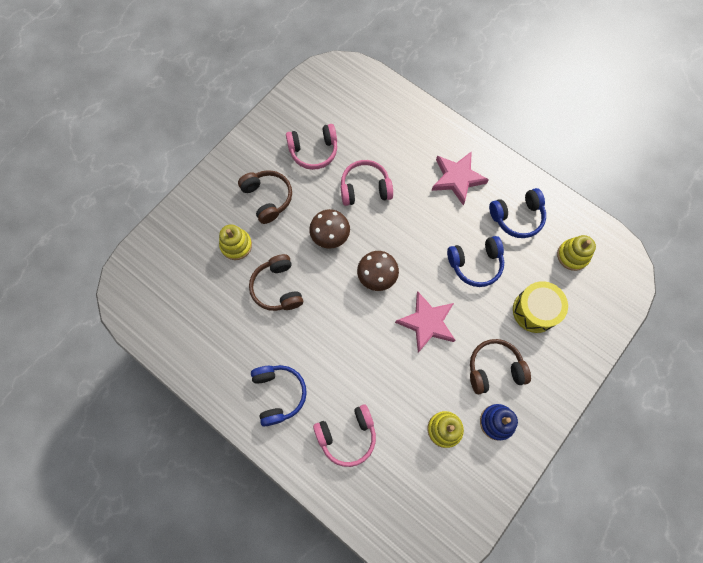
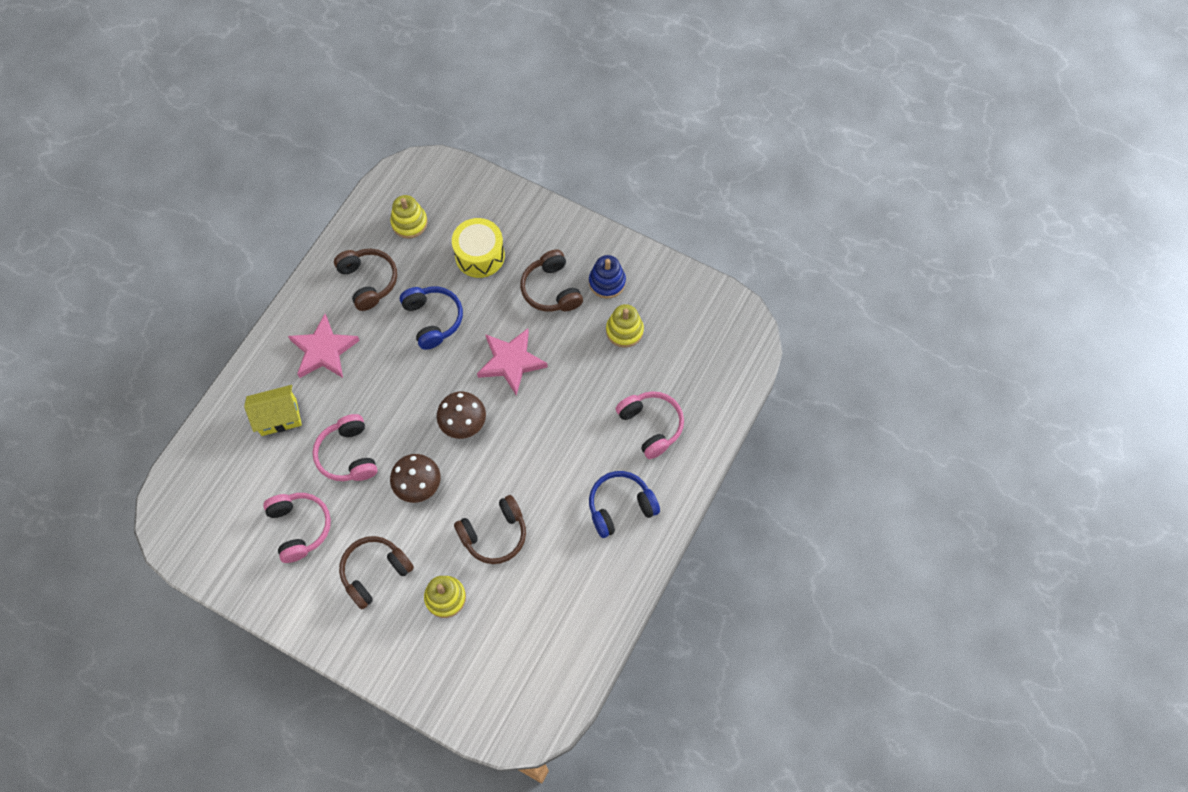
camera: 100 degrees left, 5 degrees down
(405, 143) = (279, 417): none -> yellow house
(517, 217) = (368, 281): blue headphones -> brown headphones

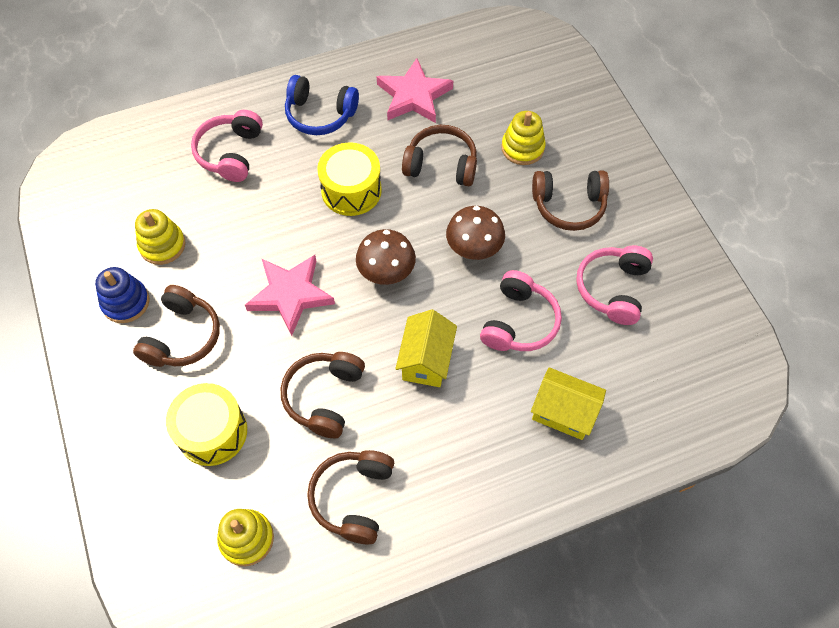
camera: 140 degrees left, 5 degrees down
(324, 350) = (464, 452): pink star -> pink star (413, 96)
(389, 386) = (426, 360): none -> yellow house
(433, 319) = (324, 397): blue headphones -> brown headphones
(540, 463) = (351, 190): none -> yellow drum

